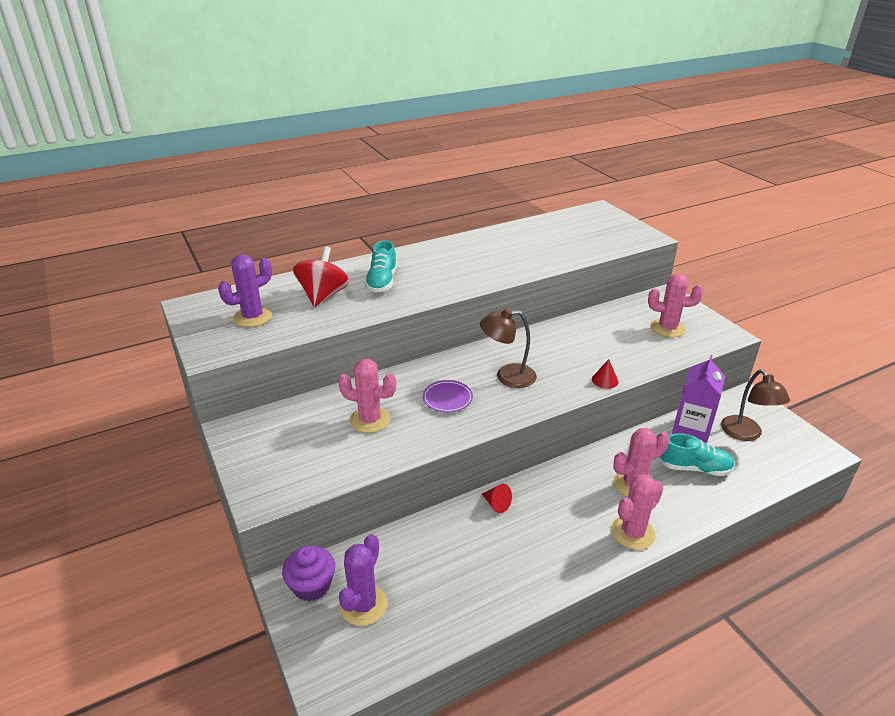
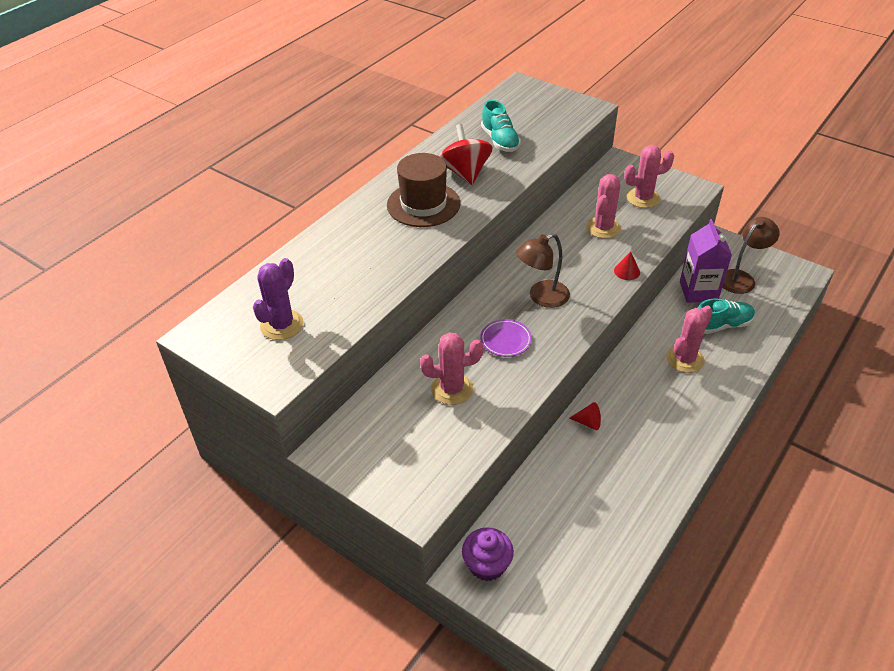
camera: 25 degrees left, 10 degrees up
(323, 296) = (333, 275): red spinning top -> red spinning top (465, 173)
(363, 605) = (544, 560): purple cactus -> none
(382, 282) = (379, 238): turquoise shoe -> turquoise shoe (500, 141)
(439, 269) = (423, 204): none -> brown hat
(633, 533) = (711, 403): pink cactus -> pink cactus (603, 228)
(746, 434) = (741, 278): brown lamp -> brown lamp turned 90 degrees counterclockwise

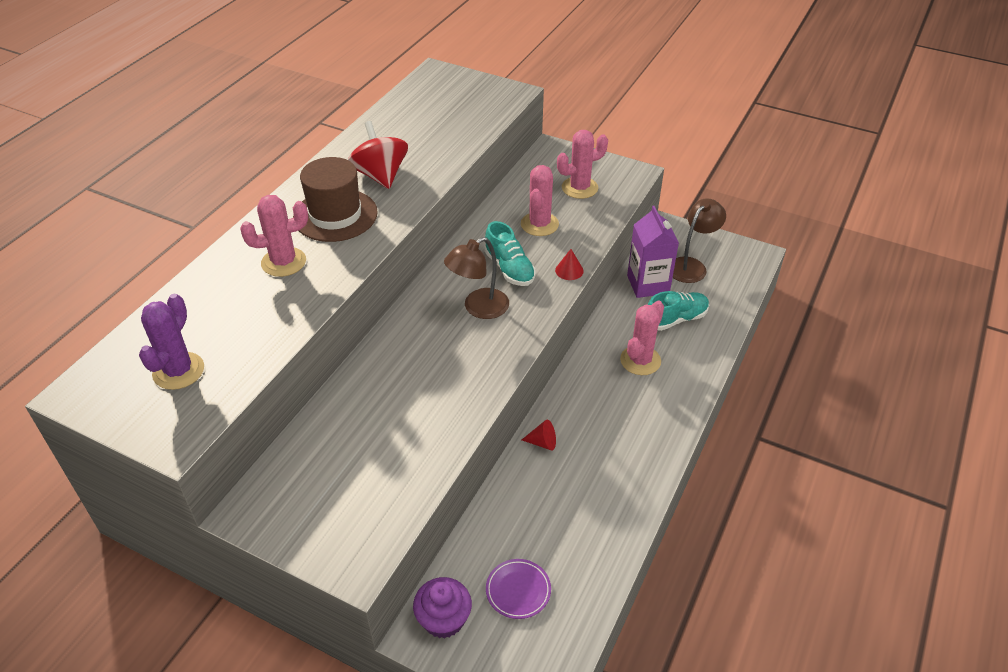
camera: 10 degrees left, 0 degrees up
(452, 389) = (386, 423): pink cactus -> pink cactus (283, 262)
(500, 141) = (417, 136): turquoise shoe -> turquoise shoe (509, 269)
(505, 340) = (442, 361): purple plate -> purple plate (518, 590)

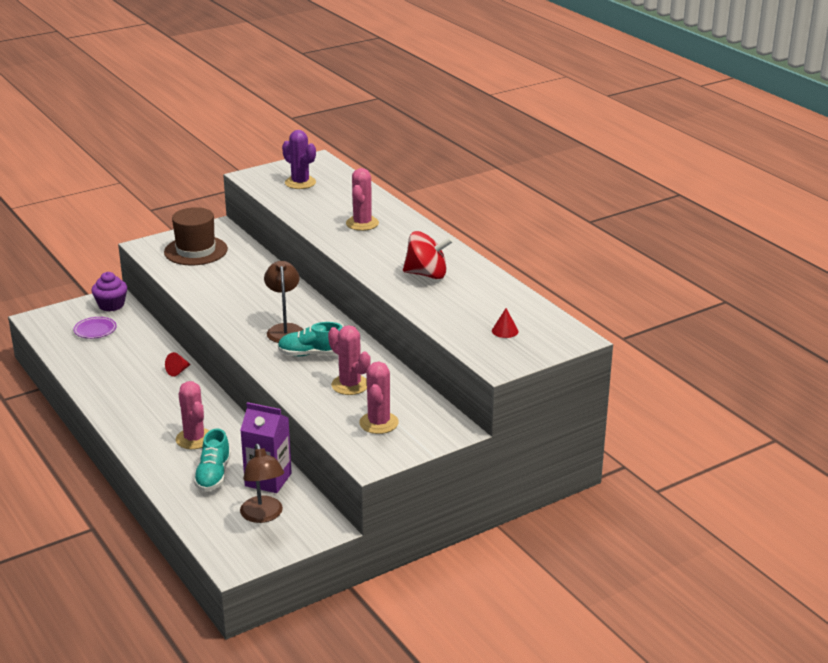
camera: 120 degrees right, 15 degrees down
(335, 215) = (394, 248): brown hat -> brown hat (196, 251)
(569, 270) = (279, 378): red cone -> red cone (505, 331)

